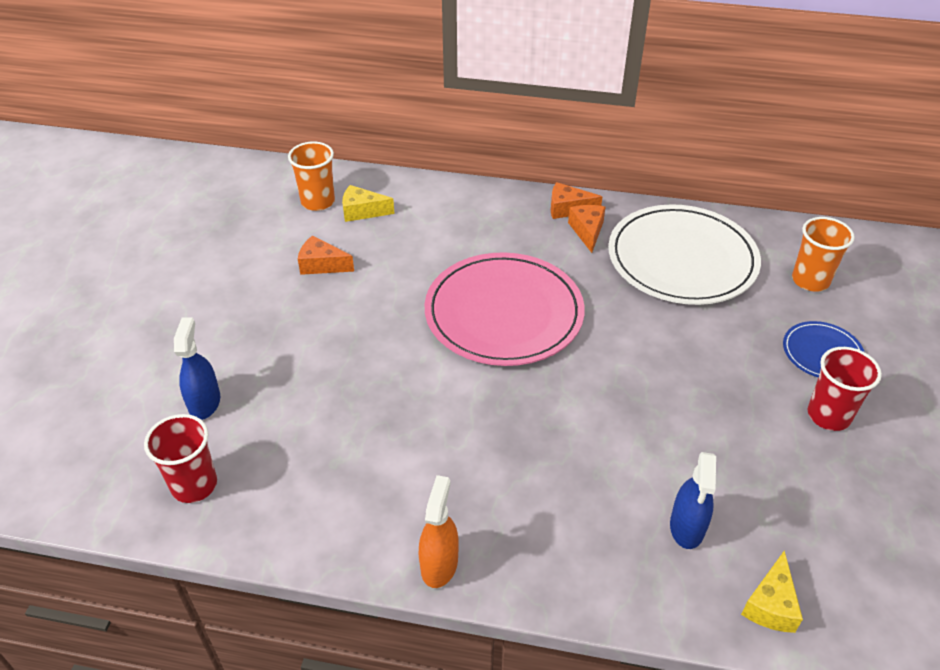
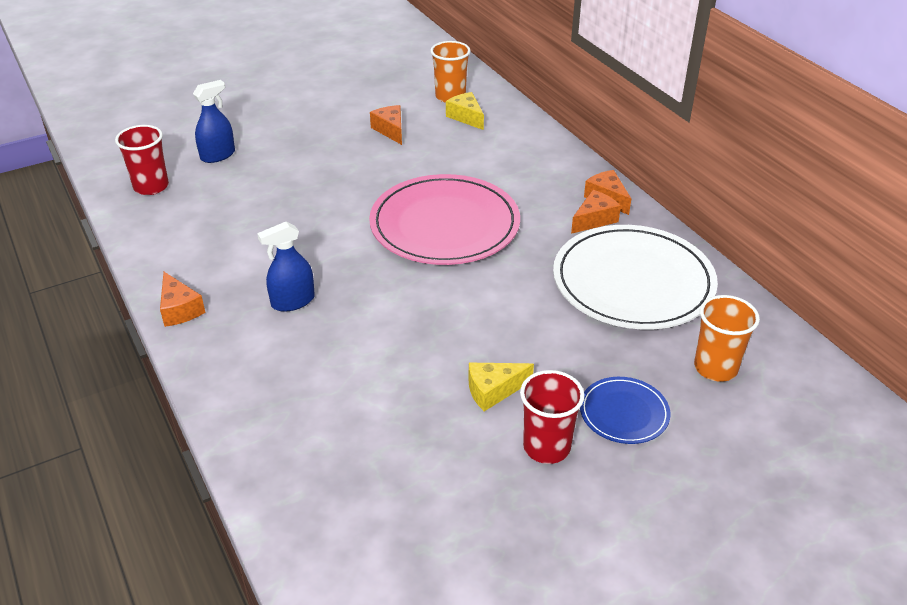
camera: 50 degrees right, 5 degrees down
(439, 564) = (179, 309): orange spray bottle -> orange cheese
(687, 527) = (327, 412): blue spray bottle -> blue spray bottle (293, 301)
(770, 604) = (293, 491): yellow cheese -> yellow cheese (493, 391)

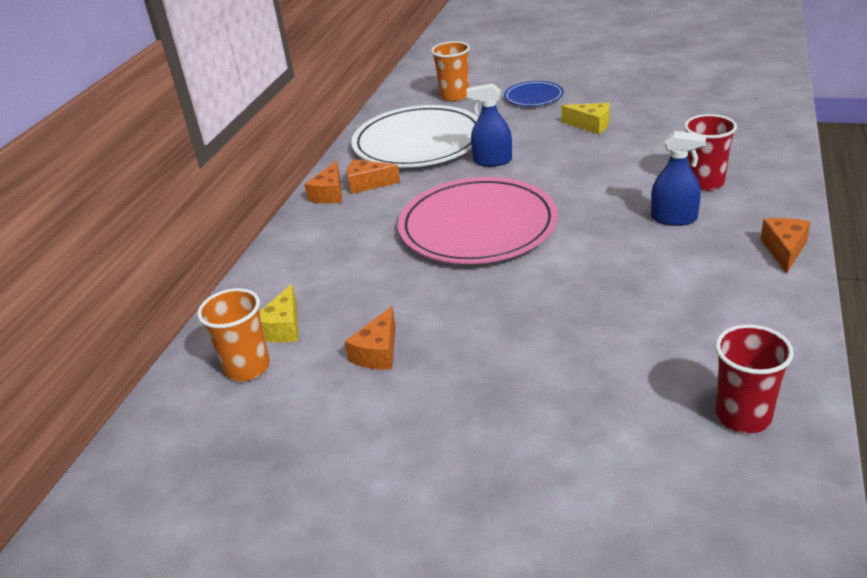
camera: 130 degrees left, 5 degrees down
(218, 155) = (616, 426): blue spray bottle -> blue spray bottle (492, 161)
(546, 447) = (595, 98): red cup -> red cup (704, 182)

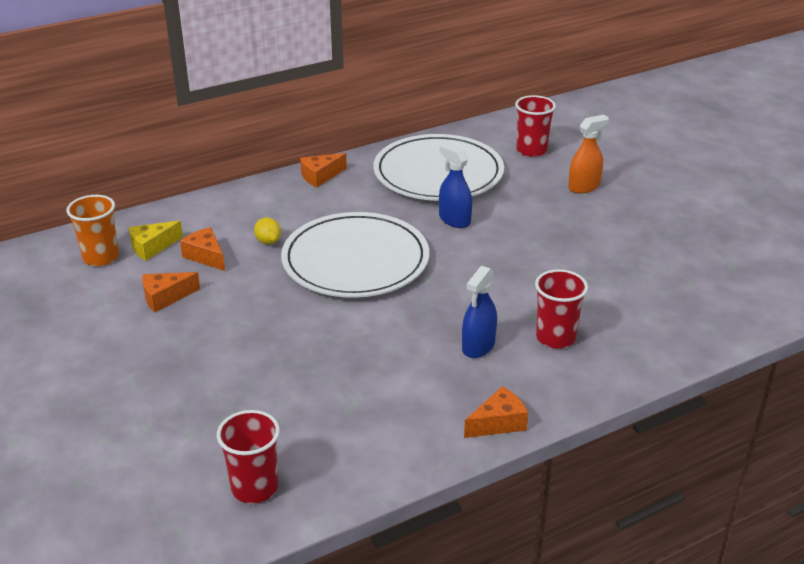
camera: 40 degrees right, 0 degrees up
(367, 184) = (352, 184): orange cheese -> orange cheese (206, 256)
(381, 258) = (268, 241): none -> yellow lemon
(454, 96) = (531, 150): orange cup -> red cup
(477, 226) = (355, 260): pink plate -> white plate
(533, 97) = (584, 187): blue plate -> orange spray bottle
(591, 125) = (574, 238): yellow cheese -> none
(674, 218) = (478, 346): blue spray bottle -> blue spray bottle turned 60 degrees clockwise

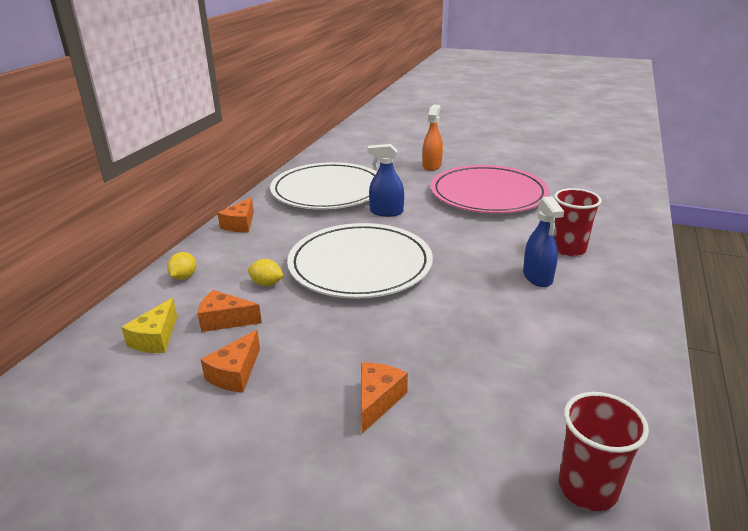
camera: 40 degrees left, 5 degrees down
(101, 257) = (107, 374): orange cup -> none
(223, 207) = (184, 277): none -> yellow lemon
(498, 423) = (638, 317): orange cheese -> orange cheese (377, 400)
(531, 150) = (367, 159): red cup -> none
(583, 245) = (488, 194): none -> pink plate

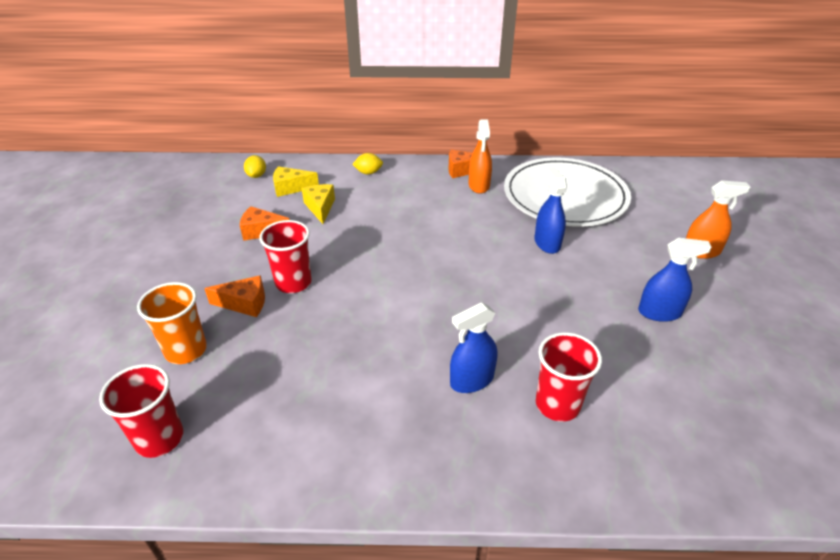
camera: 70 degrees right, 10 degrees up
(225, 320) = (320, 208): orange cheese -> yellow cheese
(266, 284) = (376, 211): yellow lemon -> yellow lemon (256, 175)
(275, 222) = (479, 185): none -> orange spray bottle
(359, 357) = (293, 282): none -> red cup
(360, 265) = (430, 251): white plate -> none
(444, 460) = (186, 350): none -> orange cup
(488, 194) = (659, 312): pink plate -> blue spray bottle

